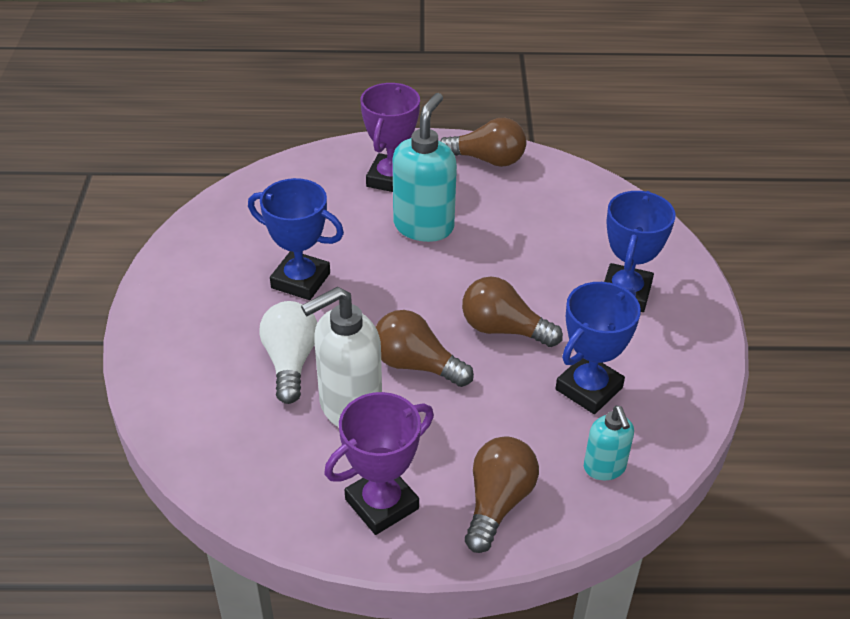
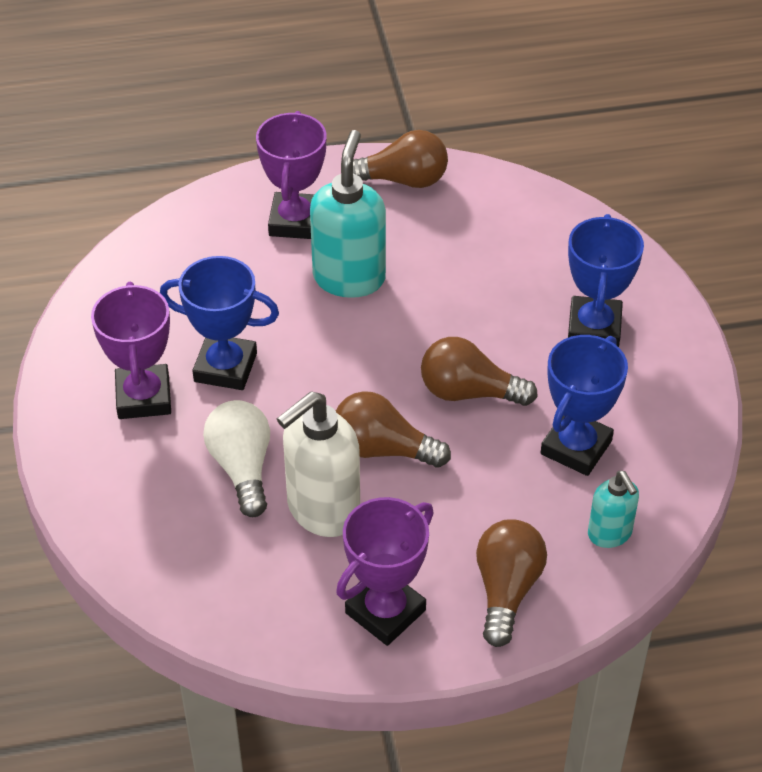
camera: 10 degrees left, 5 degrees up
(225, 294) = (144, 397): none -> purple trophy

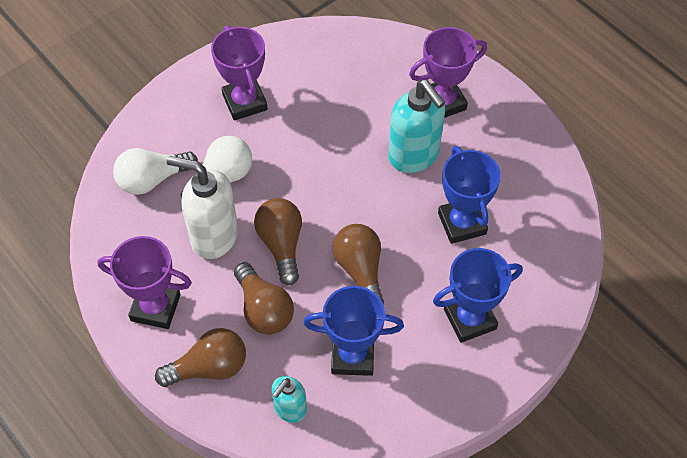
camera: 60 degrees right, 10 degrees up
(144, 397) = (245, 102): purple trophy -> purple trophy turned 75 degrees counterclockwise
(188, 539) = (152, 179): none -> white light bulb
(225, 367) = (294, 130): blue trophy -> blue trophy (462, 223)
(349, 278) = (414, 156): turquoise soap dispenser -> turquoise soap dispenser turned 75 degrees clockwise
(402, 180) = (526, 141): brown light bulb -> brown light bulb (263, 309)

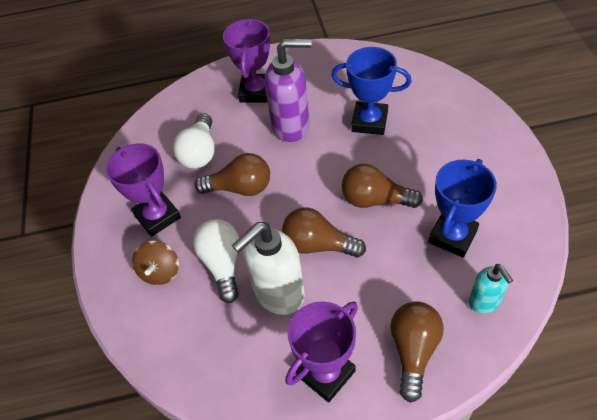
camera: 55 degrees left, 5 degrees down
(152, 179) = (184, 321): white light bulb -> white light bulb (200, 152)
(190, 136) = (160, 272): none -> brown spinning top
(245, 102) = (157, 216): purple trophy -> purple trophy turned 45 degrees clockwise
(263, 309) = (375, 283): brown light bulb -> brown light bulb (240, 188)
(414, 156) = (291, 126): turquoise soap dispenser -> purple soap dispenser
(470, 319) = (455, 149): blue trophy -> none

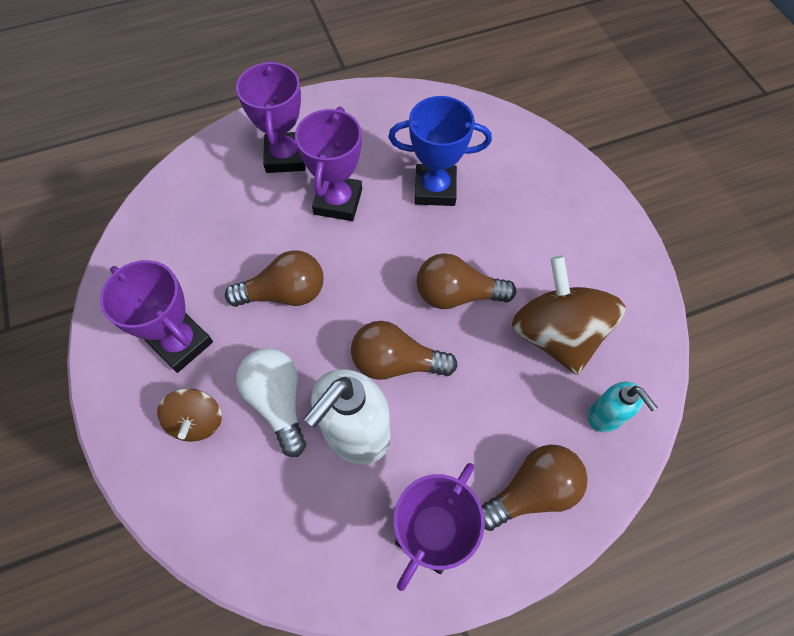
camera: 15 degrees left, 10 degrees up
(200, 152) = (224, 247): white light bulb -> none
(291, 126) = (338, 202): purple soap dispenser -> purple trophy
(413, 351) = (532, 491): brown light bulb -> brown light bulb turned 60 degrees clockwise
(452, 236) = (556, 334): blue trophy -> brown spinning top

